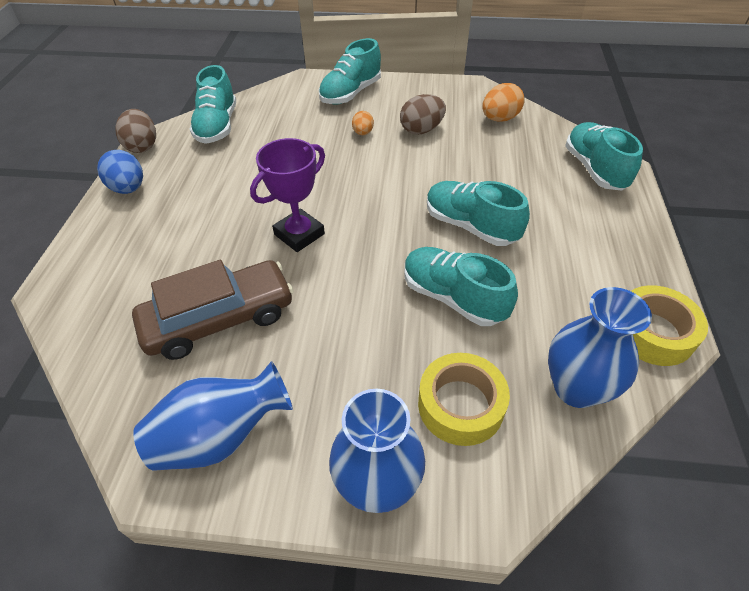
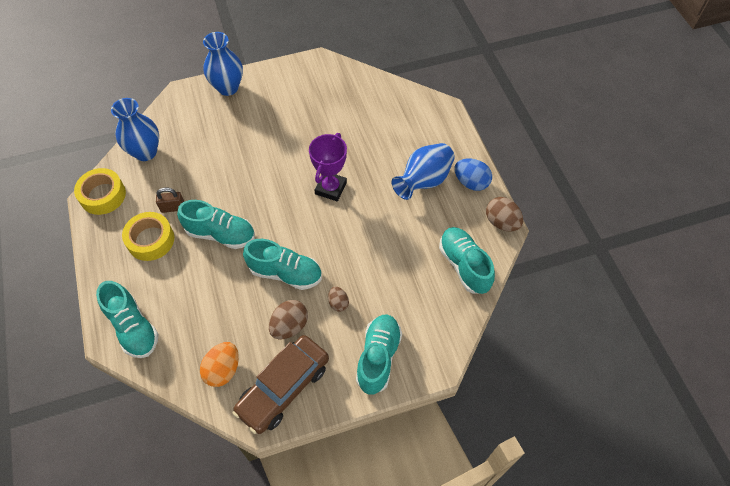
camera: 155 degrees right, 10 degrees up
(219, 319) = (340, 124): brown car -> brown car (283, 388)
(221, 436) = (302, 81): blue vase -> blue vase (423, 181)
(363, 133) = (338, 303): orange egg -> brown egg
(453, 298) = (218, 178): turquoise shoe -> turquoise shoe (285, 273)
(460, 405) = (201, 126): yellow tape -> yellow tape (151, 240)
(533, 278) = (173, 208): none -> brown padlock

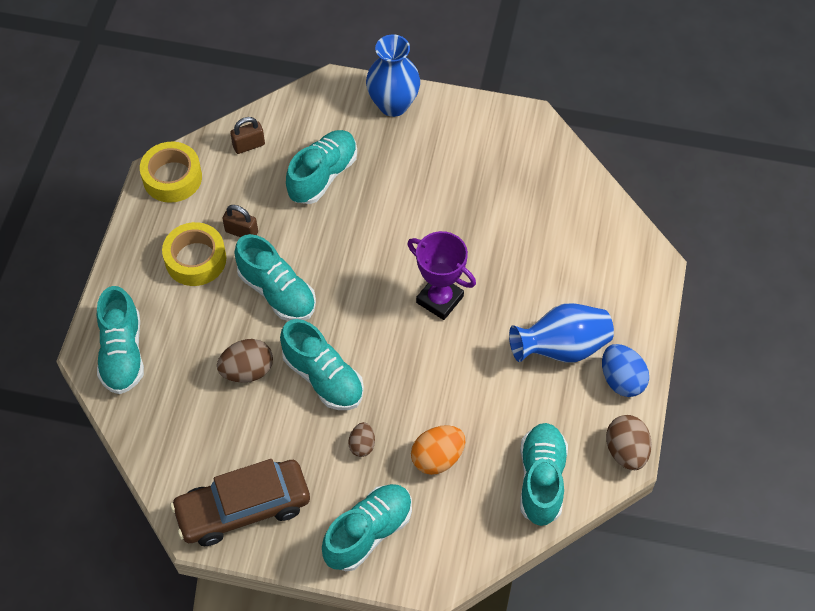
camera: 30 degrees right, 0 degrees up
(145, 152) = (249, 145): blue vase -> brown padlock
(207, 148) = (322, 175): none -> turquoise shoe
(223, 370) = (190, 452): orange egg -> orange egg (437, 458)
(289, 326) = (291, 442): brown egg -> brown egg (247, 371)
(330, 188) = (440, 299): purple trophy -> purple trophy turned 75 degrees clockwise

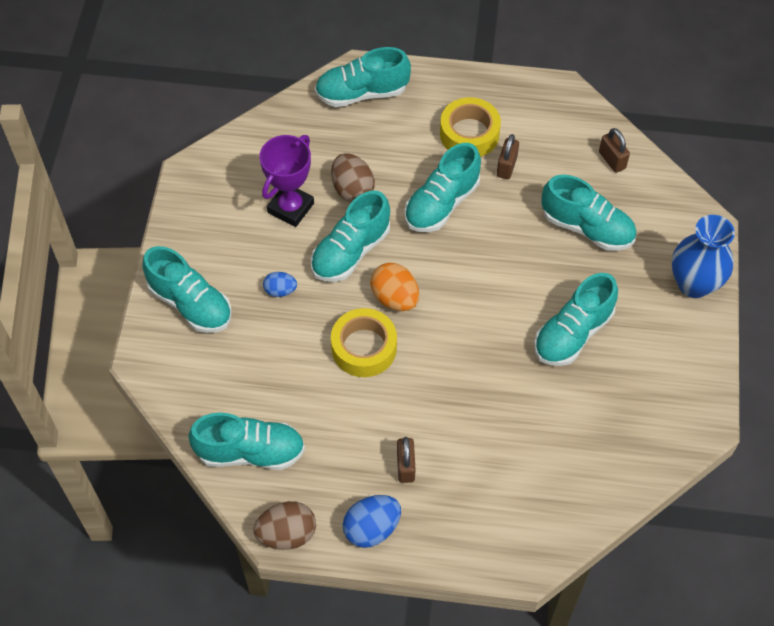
camera: 85 degrees right, 0 degrees up
(172, 177) = (560, 103): yellow tape -> yellow tape (364, 348)
(243, 508) = (212, 203): brown car -> none
(362, 445) = (280, 290): brown egg -> blue egg
(435, 201) = (573, 333): none -> turquoise shoe
(437, 458) = (270, 356): orange egg -> orange egg (395, 298)
(440, 299) = (451, 346): purple trophy -> purple trophy (291, 208)
(561, 348) = (405, 466): blue vase -> brown padlock

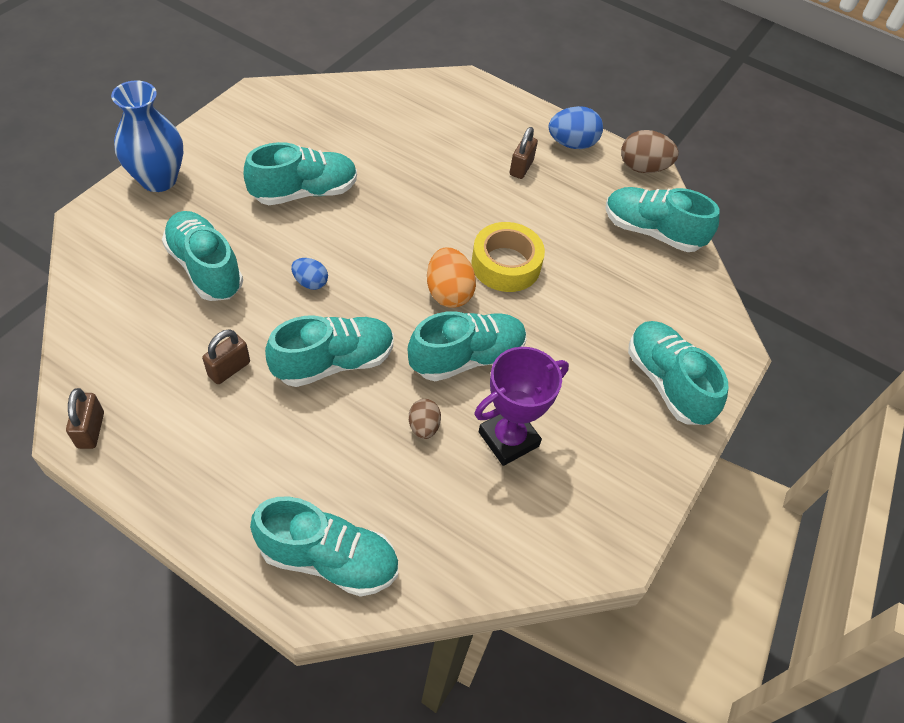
camera: 160 degrees left, 5 degrees down
(280, 290) = (563, 352): blue egg -> blue egg (310, 282)
(352, 189) = (423, 427): brown egg -> brown egg, size x0.60
(469, 134) = (237, 429): yellow tape -> none
(612, 160) = (110, 320): brown padlock -> brown padlock (91, 430)

